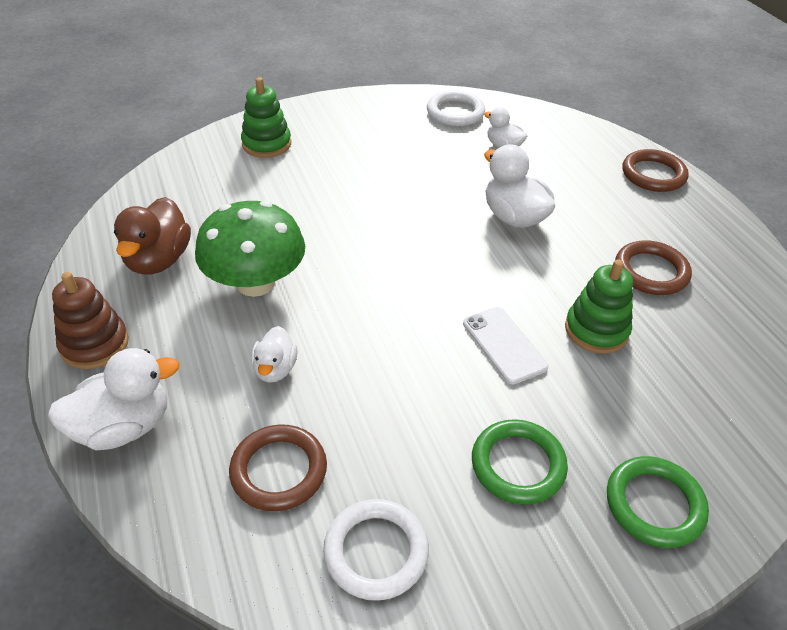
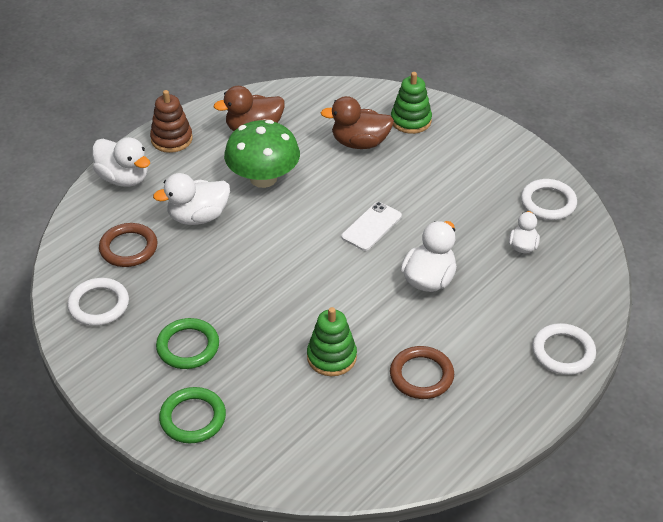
camera: 65 degrees right, 0 degrees up
(267, 188) = (360, 143): none -> brown duck
(275, 369) = (198, 217): white duck -> white duck, size x1.67
(504, 345) = (285, 312): white phone -> white phone (371, 226)
(653, 174) = (563, 352): brown ring -> white ring

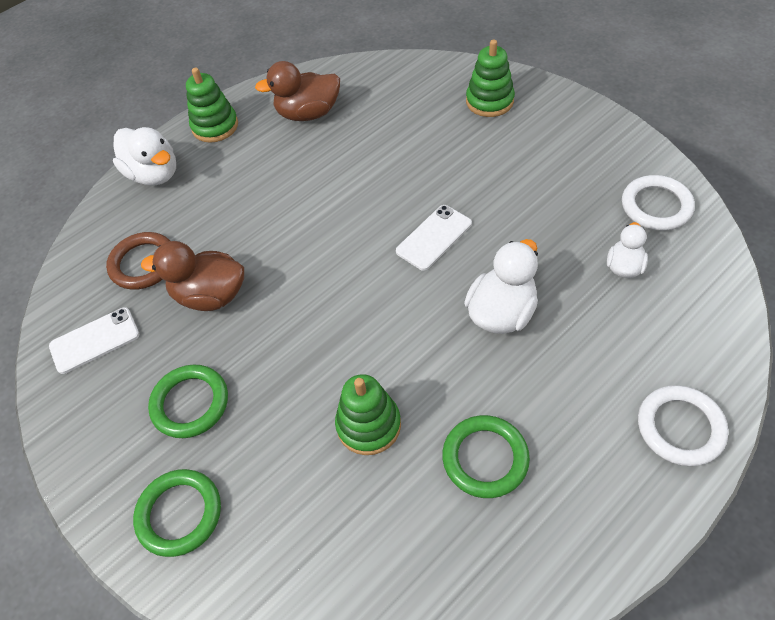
camera: 10 degrees right, 10 degrees up
(99, 305) = (95, 340): white ring -> white phone
(171, 139) = (215, 126): brown stacking toy -> green stacking toy
(198, 217) = (229, 223): white duck -> none
(263, 178) = (311, 174): green mushroom -> none
(360, 143) = (428, 129): brown duck -> brown duck (210, 295)
(421, 375) = (485, 458): brown ring -> green ring

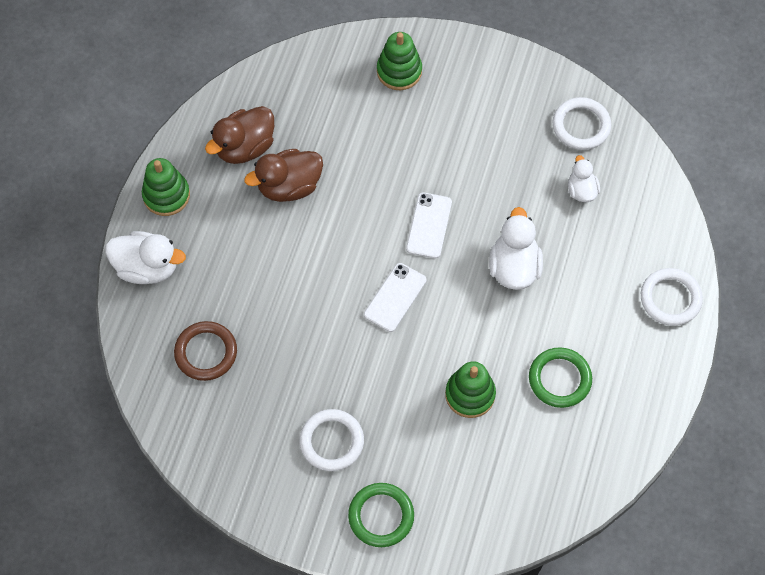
camera: 35 degrees left, 10 degrees up
(95, 340) = (218, 432): white phone -> white phone (395, 297)
(190, 403) = (332, 441): green ring -> white ring
(210, 295) = (284, 353): brown duck -> brown duck (289, 186)

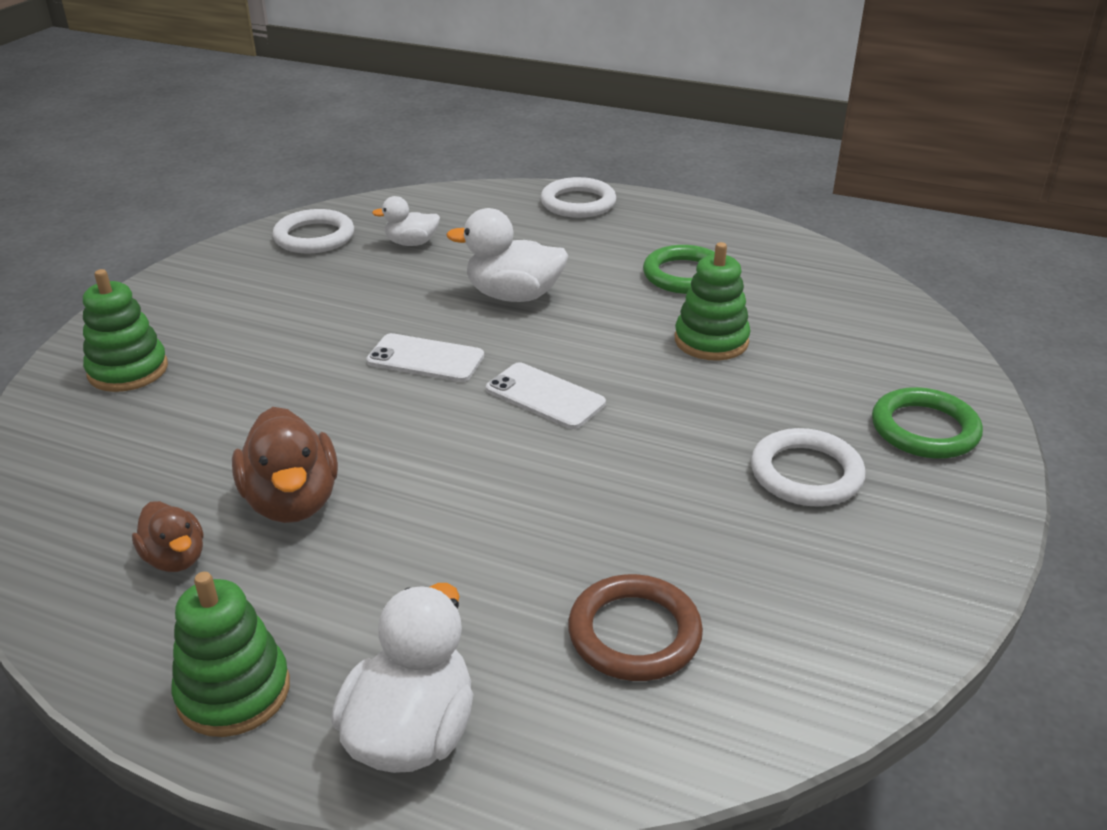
camera: 85 degrees left, 30 degrees down
(245, 147) = (175, 558): brown duck -> brown duck, size x0.60

